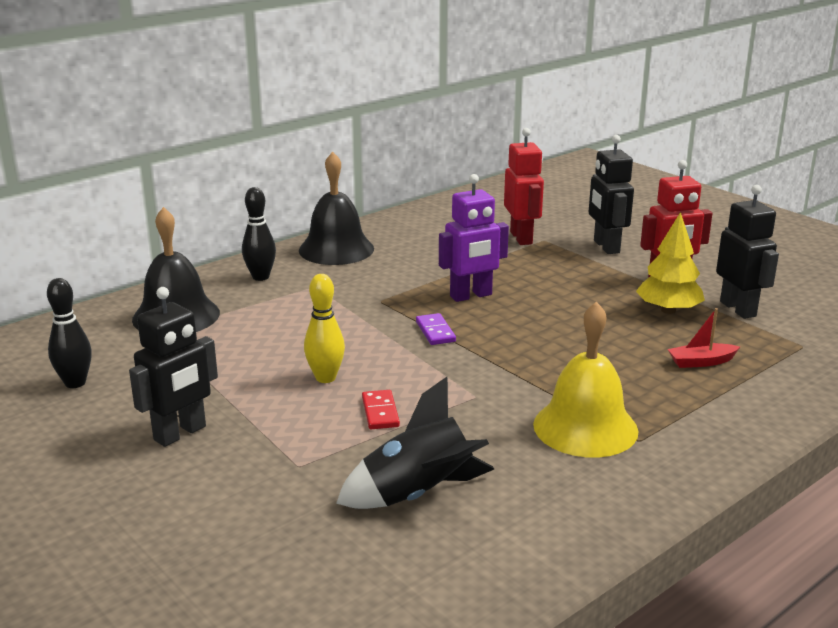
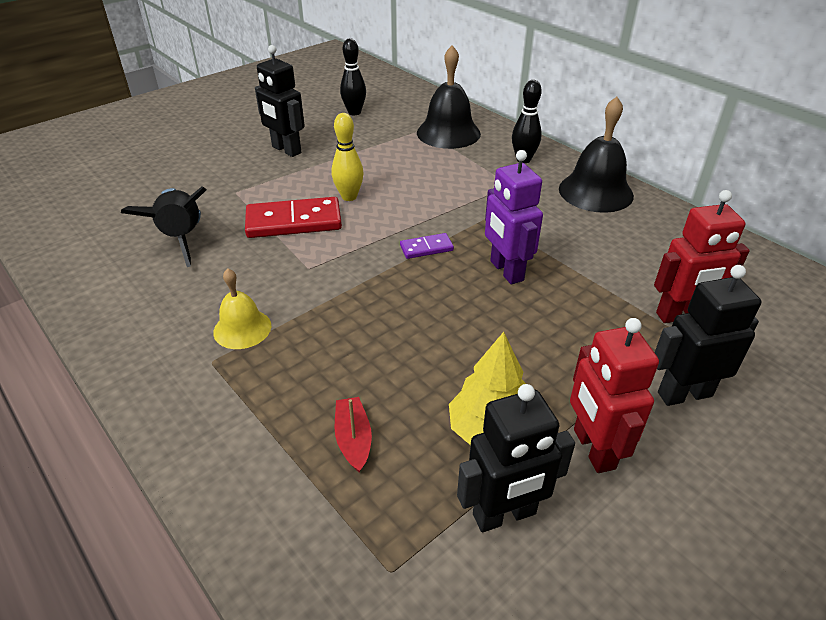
camera: 90 degrees right, 15 degrees up
(380, 412) = (294, 221): red domino -> red domino, size x1.97
(585, 427) = (242, 328): yellow bell -> yellow bell, size x0.60

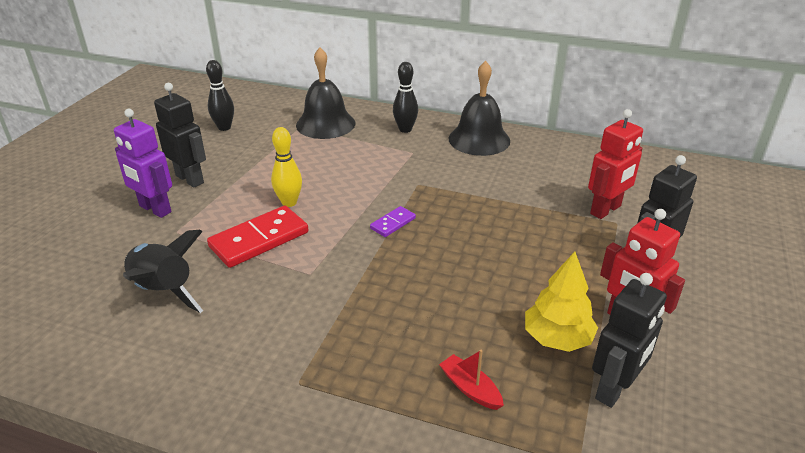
camera: 30 degrees left, 5 degrees down
(242, 328) = (299, 345): yellow bell -> none
(286, 150) = (190, 179): black robot -> black robot turned 150 degrees counterclockwise
(506, 271) = (468, 220): purple robot -> purple robot (155, 209)

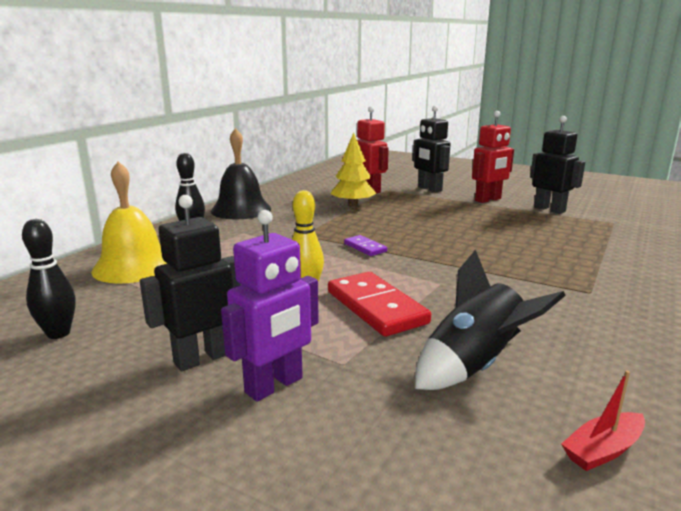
camera: 80 degrees left, 15 degrees down
(325, 124) = (134, 266): black bell -> yellow bell
(470, 388) = (566, 239): red boat -> red boat (603, 450)
(557, 338) = (509, 215): yellow tree -> yellow tree (353, 205)

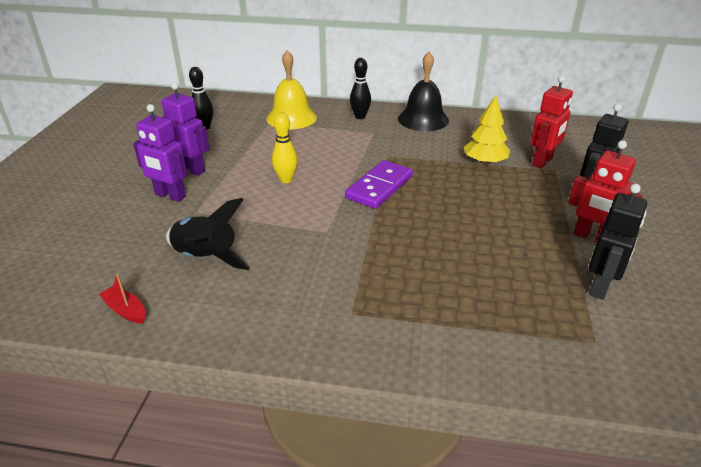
camera: 70 degrees right, 15 degrees up
(202, 358) = (191, 169): black robot -> purple robot
(365, 247) = (379, 187): purple domino -> purple domino, size x1.97
(376, 307) = (272, 210): red domino -> none

